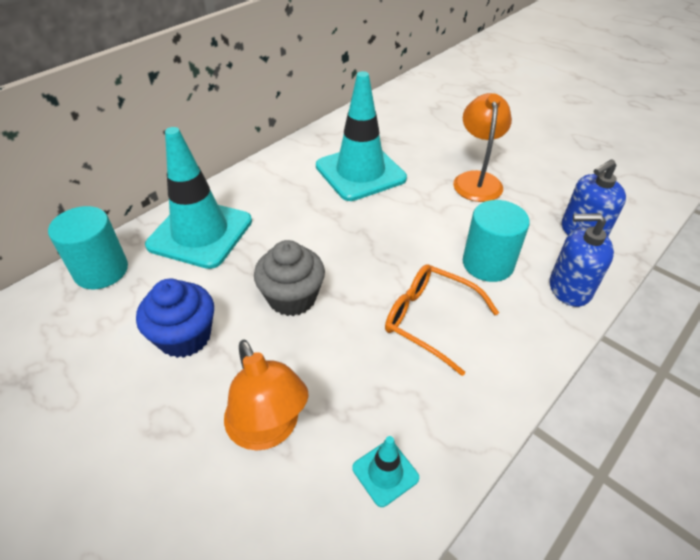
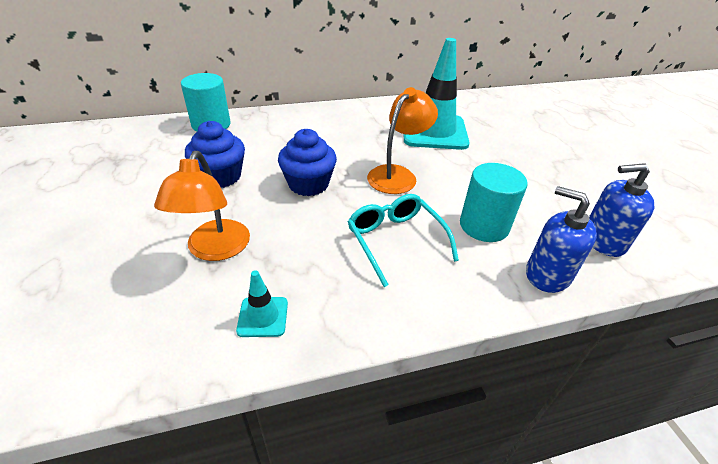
camera: 30 degrees right, 5 degrees down
(200, 233) = (287, 127): turquoise traffic cone -> none
(292, 297) = (308, 184): grey cupcake -> blue cupcake
(429, 320) = (395, 240): orange glasses -> turquoise glasses
(477, 180) = (530, 168): orange lamp -> orange lamp (397, 175)

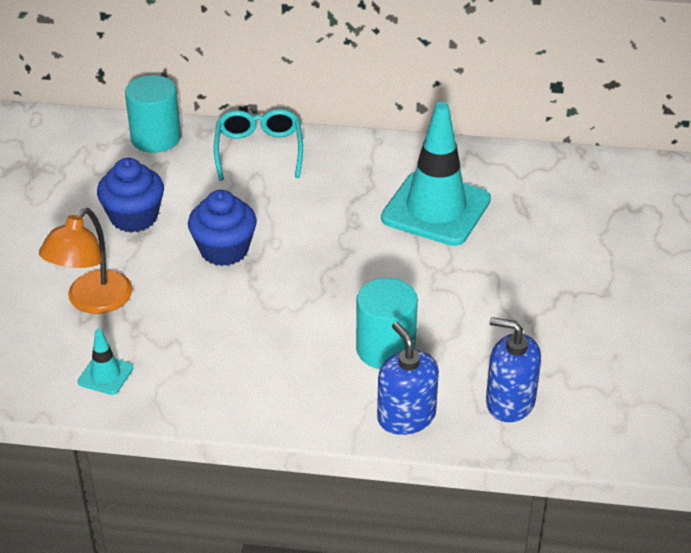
camera: 25 degrees right, 0 degrees up
(395, 240) = (274, 339): turquoise glasses -> turquoise glasses (259, 150)
(397, 175) = (336, 262): orange lamp -> none

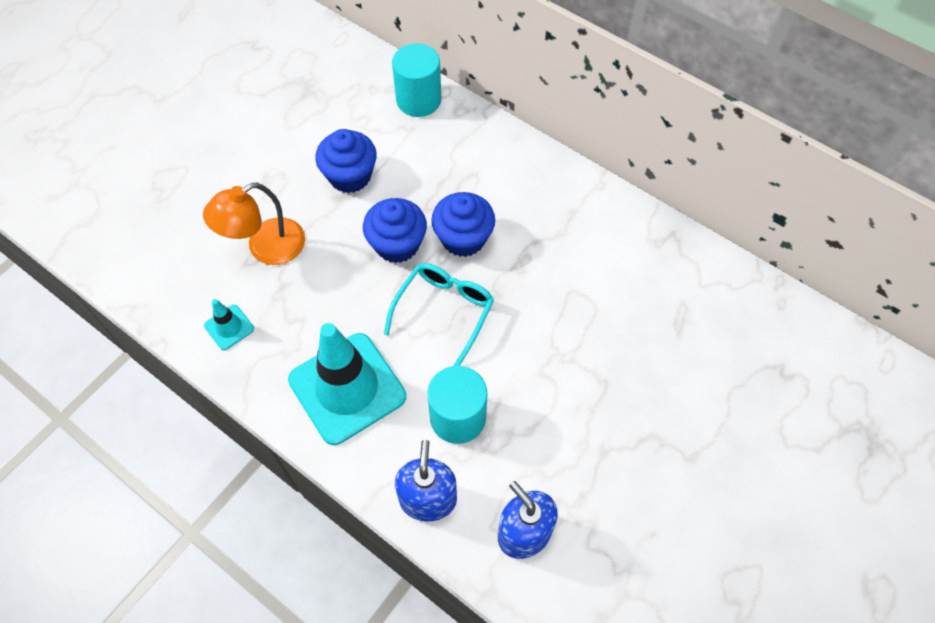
camera: 30 degrees right, 20 degrees up
(259, 150) = (492, 150): turquoise glasses -> turquoise glasses (444, 311)
(284, 222) = (463, 238): none -> blue cupcake
(436, 209) = (601, 285): turquoise traffic cone -> turquoise traffic cone (347, 388)

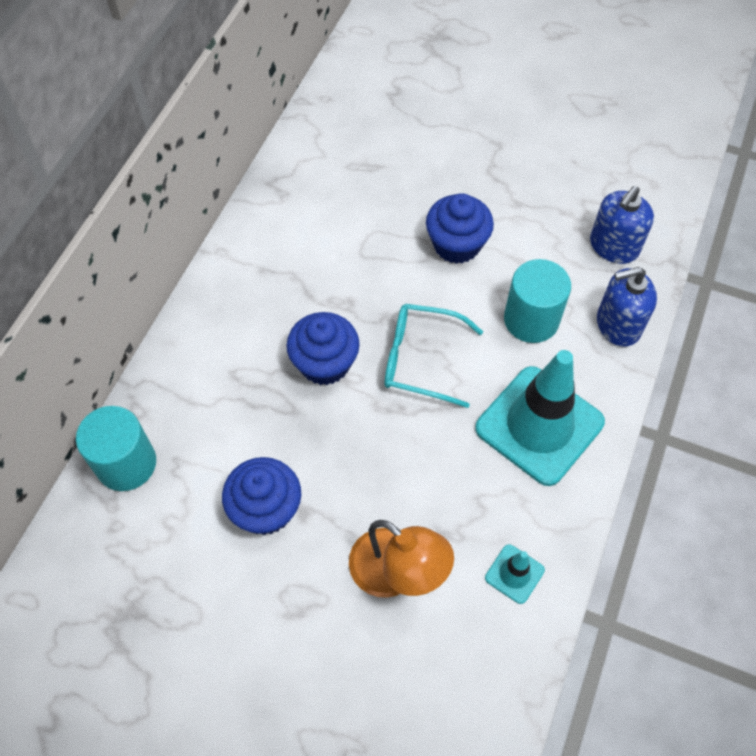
camera: 105 degrees left, 0 degrees up
(397, 244) = (351, 427): blue cupcake -> blue cupcake (456, 245)

